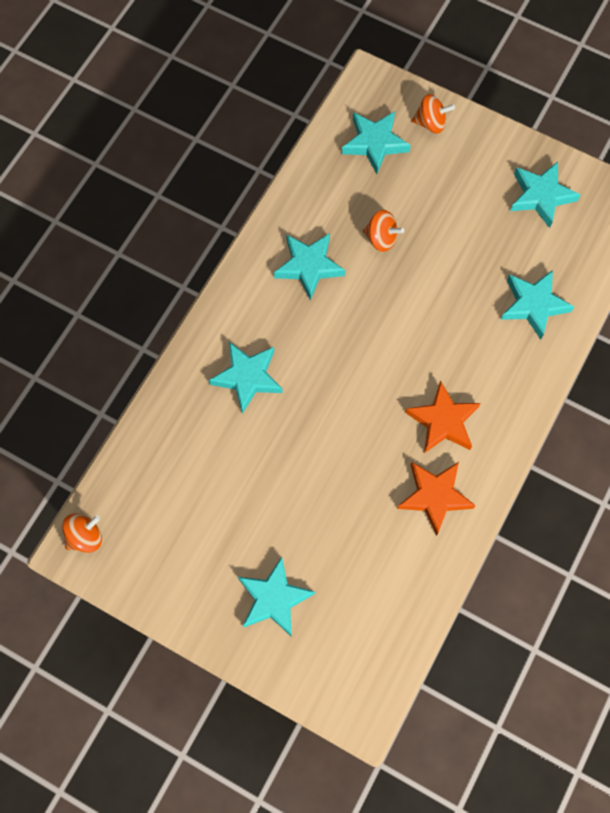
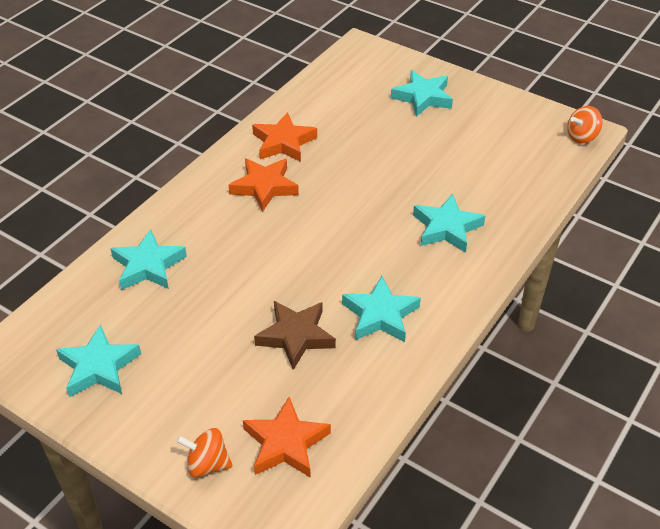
camera: 175 degrees left, 25 degrees down
(374, 143) = (286, 443): turquoise star -> orange star
(381, 238) = (296, 336): orange spinning top -> brown star

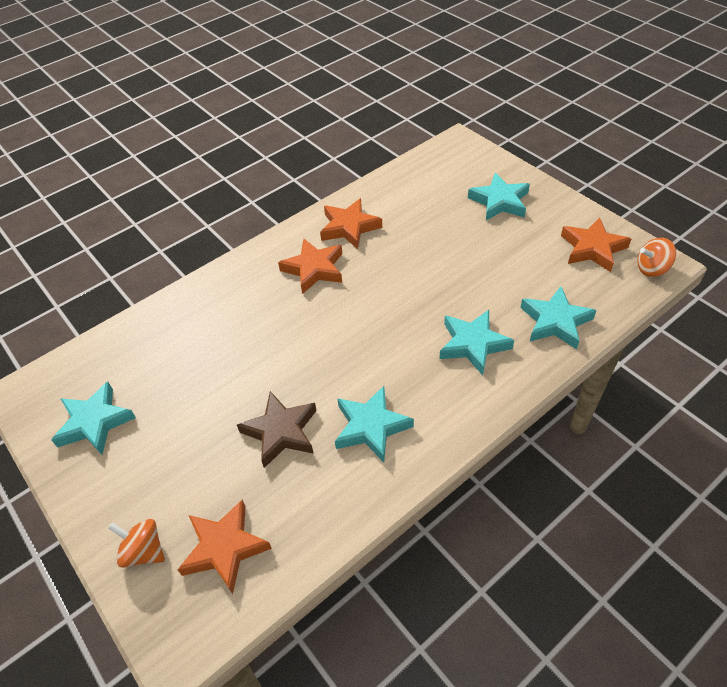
camera: 20 degrees right, 5 degrees up
(148, 266) = (180, 329): turquoise star -> turquoise star (555, 322)
(524, 127) = (592, 248): none -> orange star

